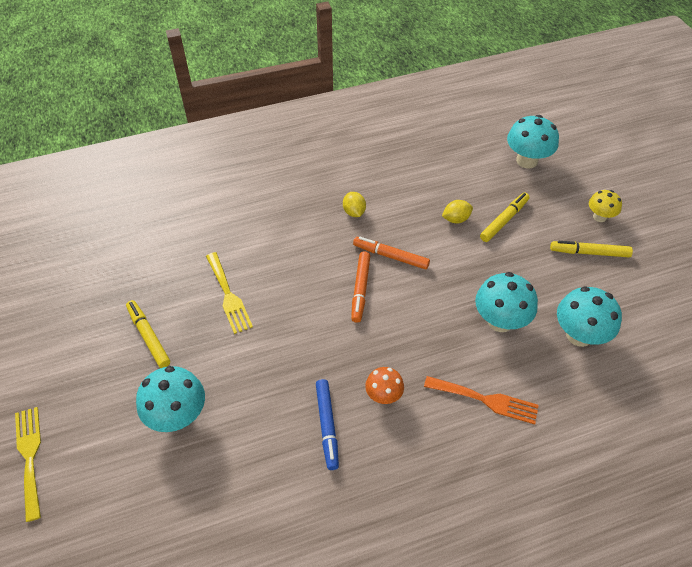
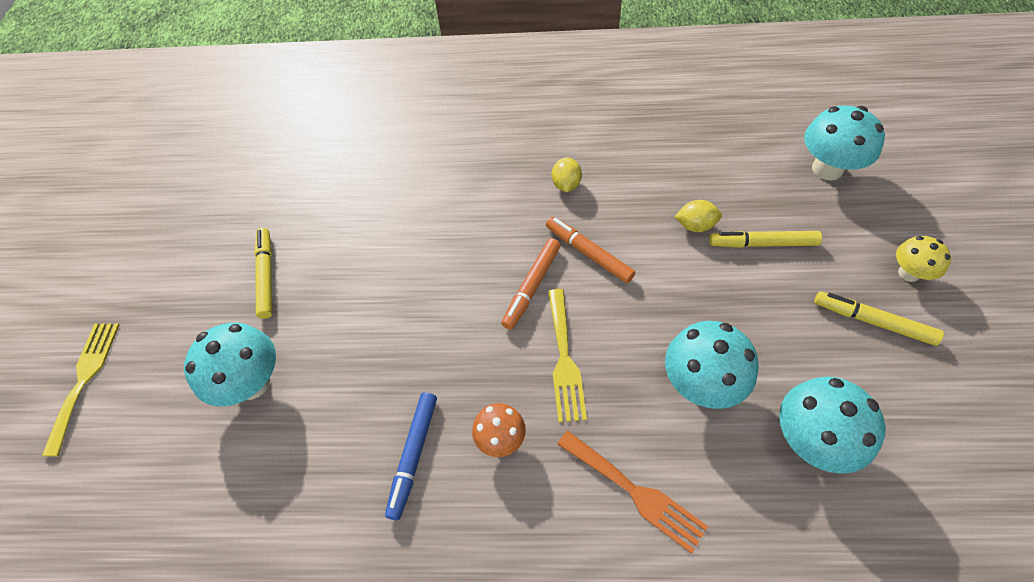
camera: 25 degrees right, 5 degrees up
(228, 295) = (374, 251): yellow fork -> yellow fork (564, 360)
(504, 220) = (762, 243): yellow marker -> yellow marker turned 150 degrees counterclockwise

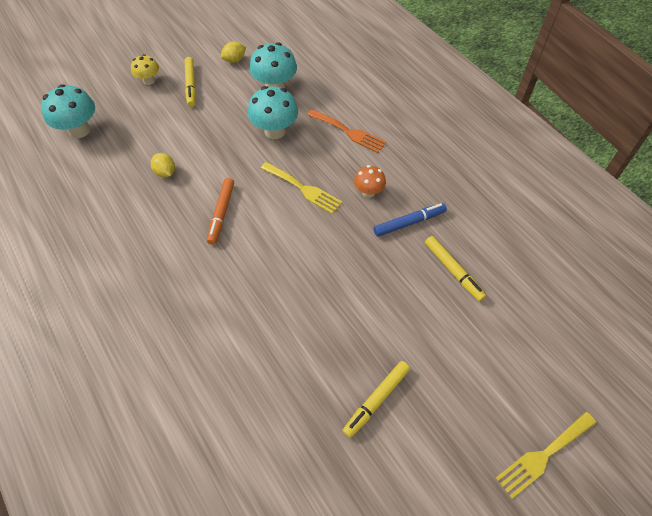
camera: 130 degrees left, 0 degrees up
(252, 383) = (447, 336): turquoise mushroom -> none
(531, 287) = (267, 229): orange marker -> none
(564, 360) = (303, 189): yellow fork -> yellow fork turned 75 degrees clockwise
(566, 184) = (167, 255): yellow lemon -> yellow lemon (234, 60)
(635, 492) = (349, 132): orange fork -> orange fork turned 120 degrees clockwise
(762, 243) = (162, 139): yellow marker -> yellow marker (453, 271)

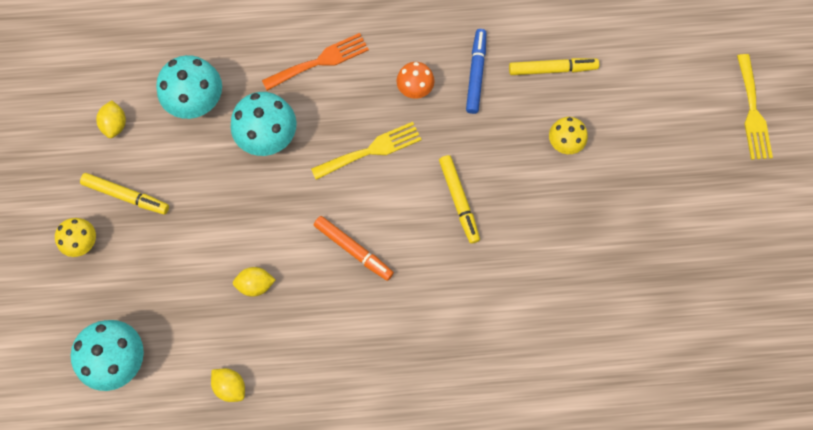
camera: 60 degrees left, 15 degrees up
(85, 192) = (230, 386): none -> yellow lemon
(376, 400) = (641, 212): yellow marker -> yellow marker (459, 201)
(397, 310) = (564, 143): none -> yellow mushroom

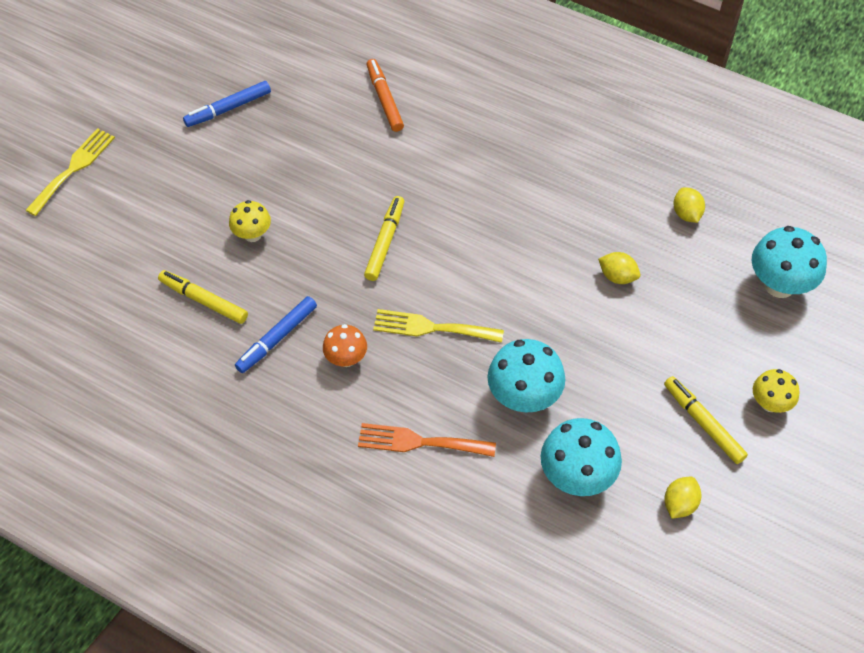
camera: 145 degrees left, 15 degrees down
(353, 250) = (509, 256): orange marker -> orange marker (384, 99)
(689, 247) = (228, 109): none -> blue marker

